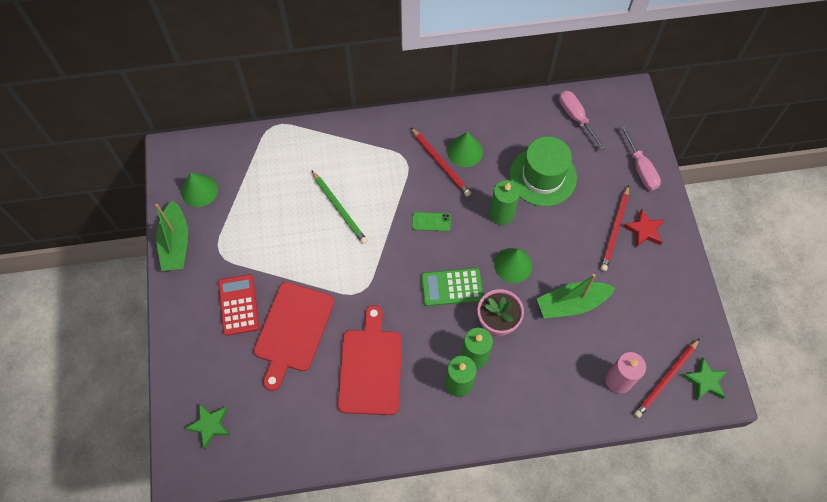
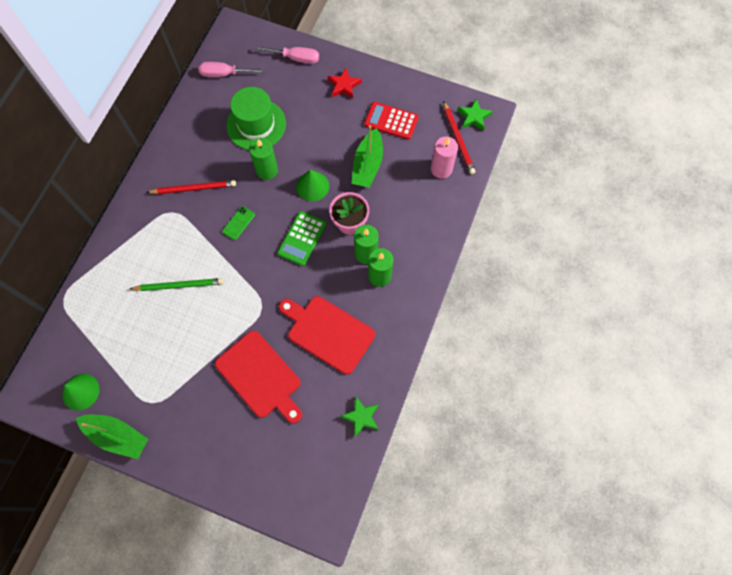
camera: 60 degrees left, 5 degrees up
(210, 425) = (299, 484): green star -> green star (361, 417)
(238, 305) = (210, 409): red calculator -> red calculator (391, 121)
(465, 151) = (196, 165): green cone -> none
(615, 230) = (331, 103): red pencil -> none

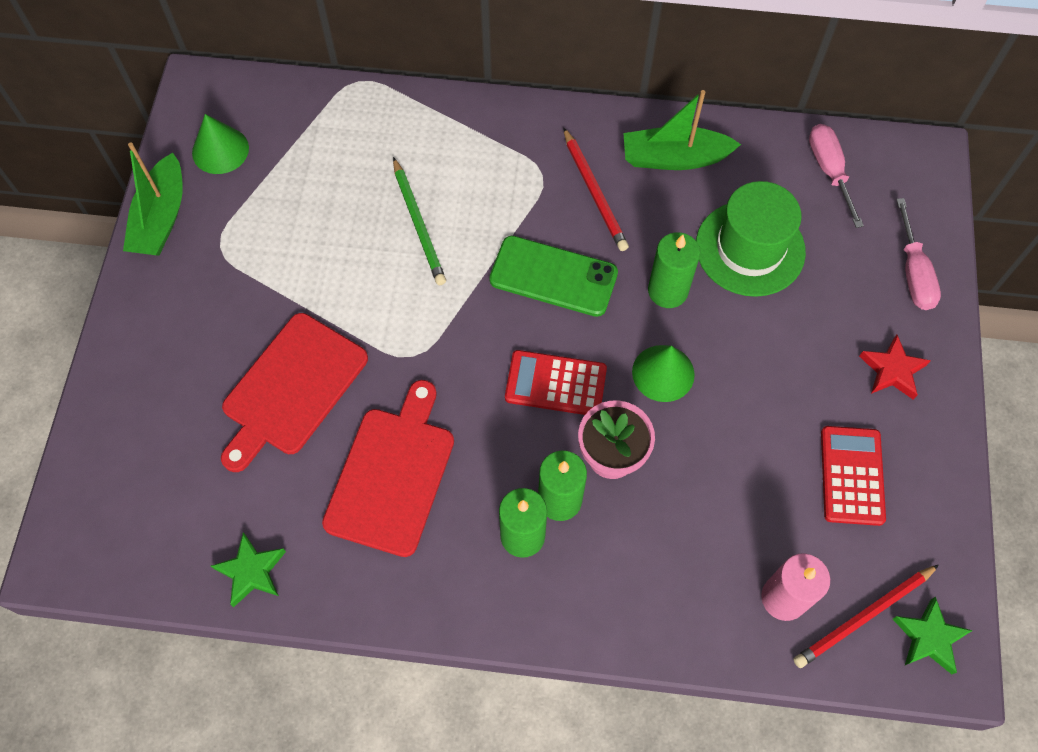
camera: 75 degrees right, 5 degrees down
(238, 223) = (553, 276): green phone -> green phone, size x1.96
(302, 238) = (555, 383): green calculator -> red calculator
(367, 165) = (740, 456): green boat -> green boat (674, 158)

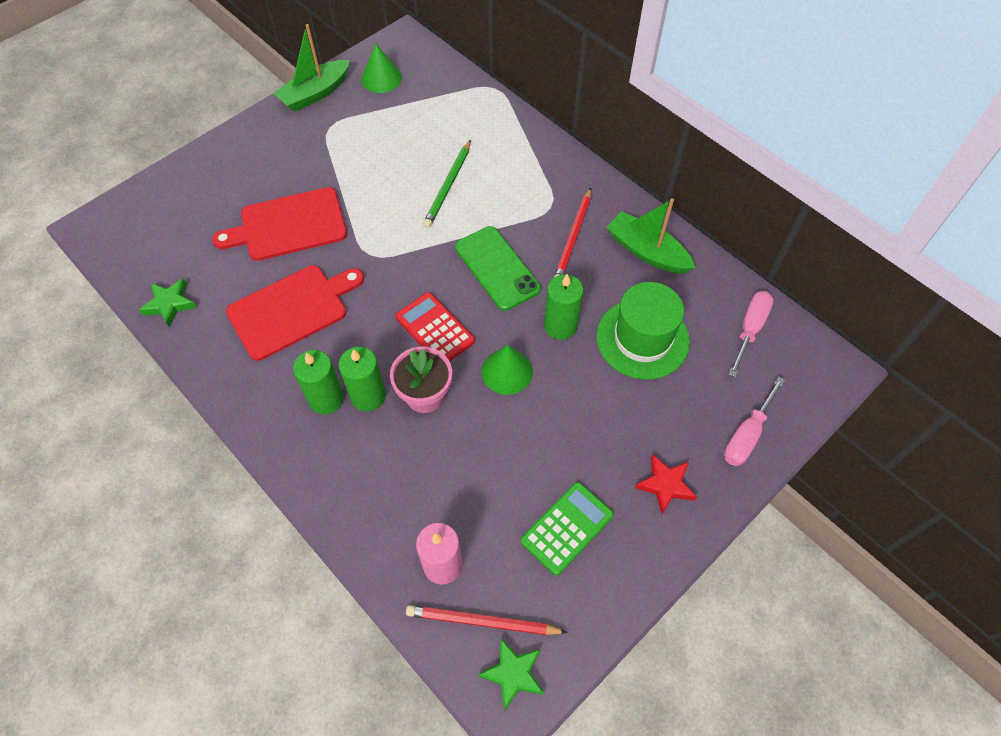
camera: 40 degrees right, 5 degrees down
(852, 475) = (567, 528): red calculator -> green calculator

